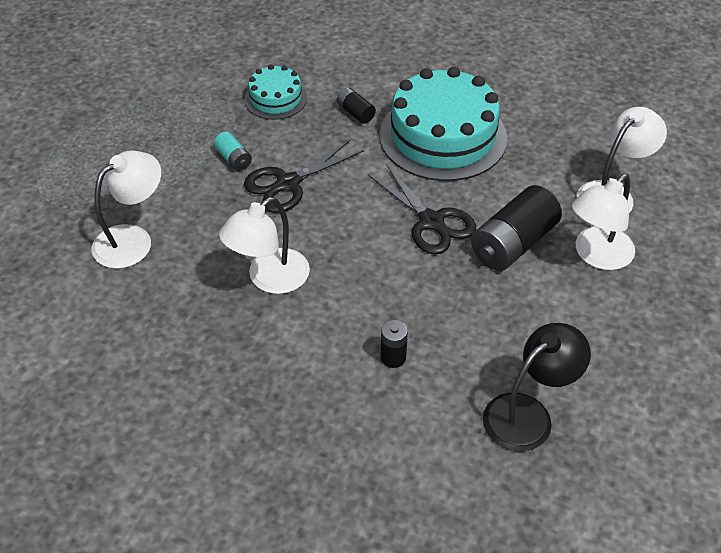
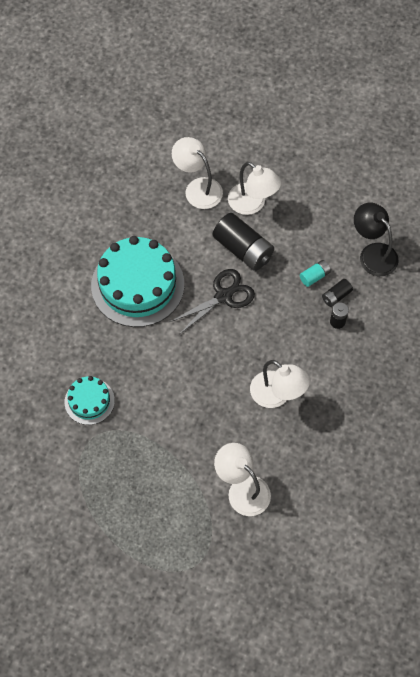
camera: 90 degrees left, 15 degrees up
(234, 159) = (159, 427): turquoise battery -> turquoise battery (314, 276)
(288, 183) = (186, 387): black scissors -> none
(355, 113) = (109, 343): black battery -> black battery (336, 296)

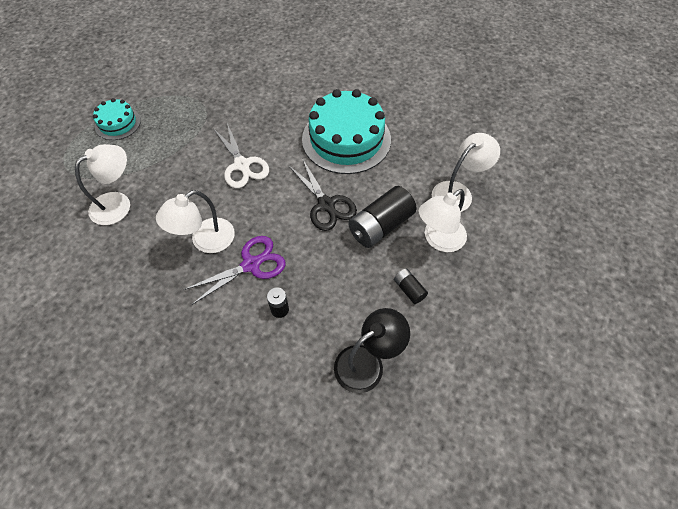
camera: 95 degrees right, 5 degrees down
(89, 401) = (236, 103): turquoise cake -> turquoise cake (118, 123)
(180, 379) = (242, 165): none -> white scissors
(297, 351) = (251, 265): none -> purple scissors
(314, 276) = (341, 292): turquoise battery -> none
(336, 296) = (312, 312): black battery -> black battery (409, 289)

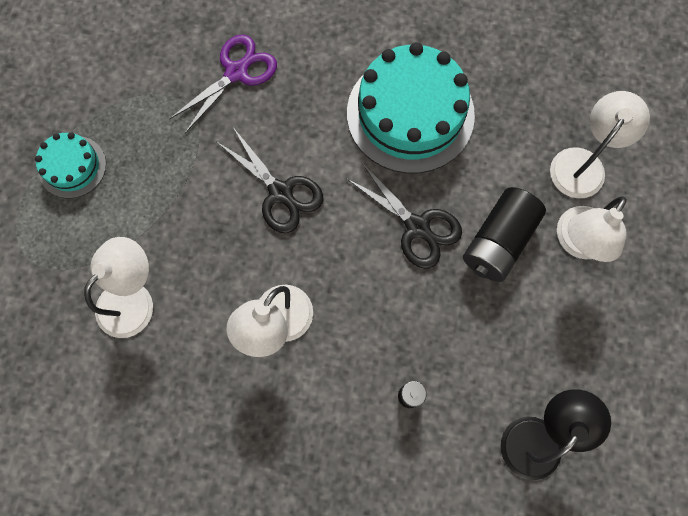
camera: 15 degrees left, 15 degrees up
(242, 165) = (280, 192): white scissors -> black scissors
(251, 265) = (350, 343): purple scissors -> purple scissors (236, 72)
(409, 289) = (560, 324): black battery -> none

